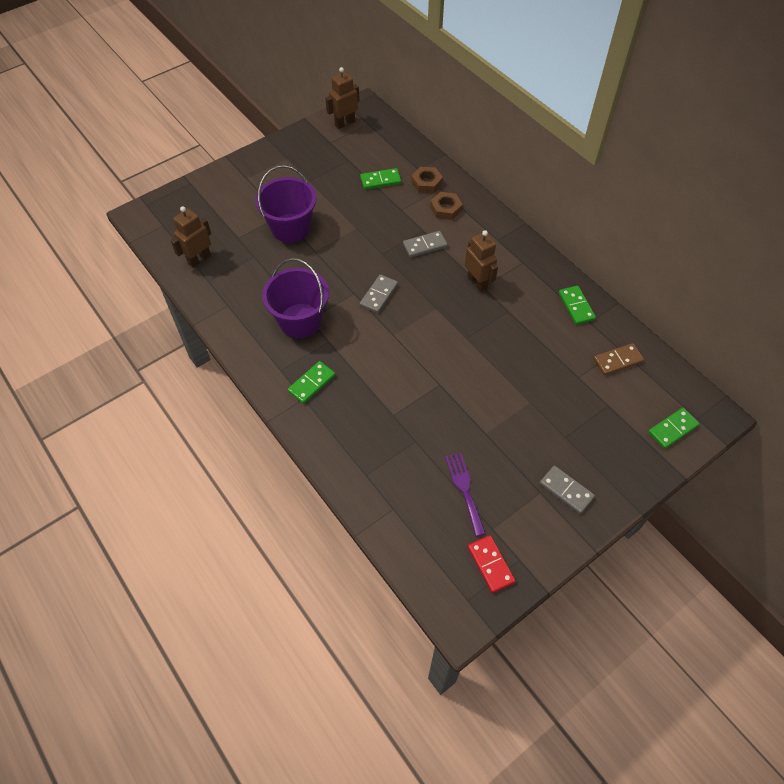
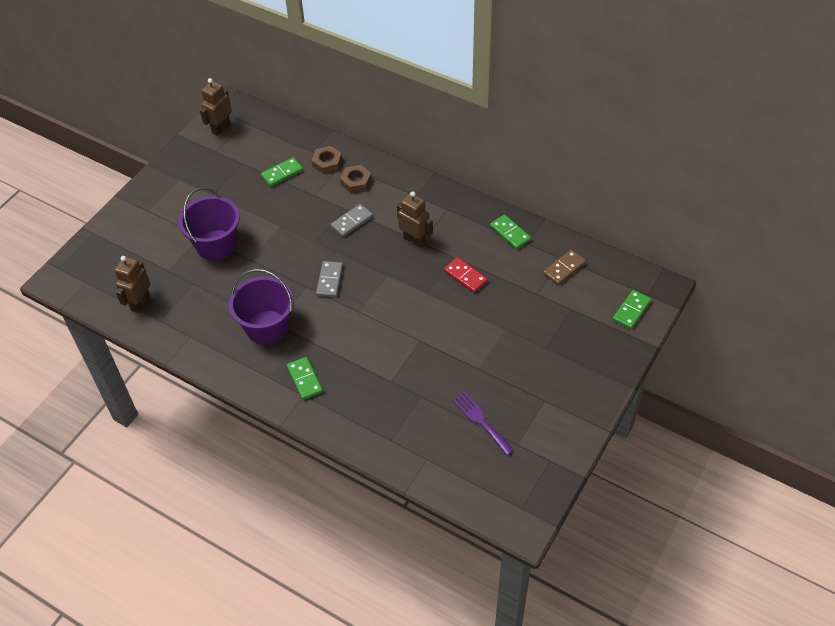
camera: 20 degrees left, 5 degrees down
(312, 383) = (305, 379): green domino -> green domino turned 45 degrees counterclockwise
(490, 564) = (528, 473): red domino -> red domino (465, 276)
(566, 490) = (565, 391): grey domino -> none

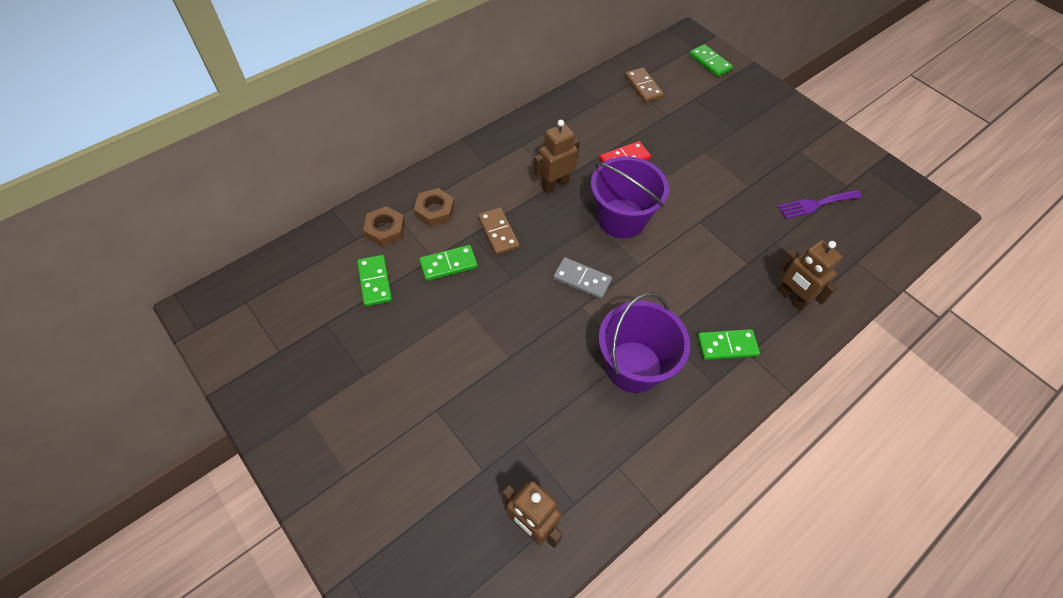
camera: 75 degrees left, 5 degrees up
(216, 245) = (464, 393): purple bucket -> purple bucket (621, 218)
(221, 128) = (237, 332): brown robot -> brown robot (791, 298)
(351, 222) = (498, 232): grey domino -> brown domino
(510, 233) = (580, 108): green domino -> green domino (448, 264)

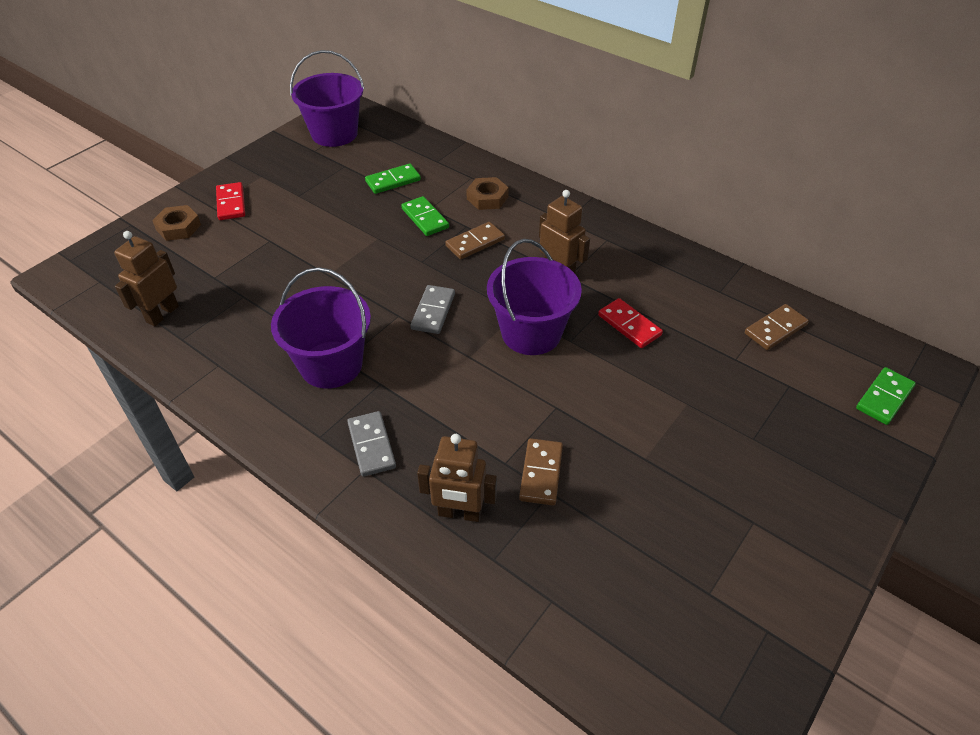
camera: 80 degrees right, 10 degrees down
(254, 326) = (334, 134): none -> purple bucket
(351, 449) = (231, 203): none -> red domino
(385, 229) = (453, 174): brown nut -> brown nut (178, 227)
(727, 346) = (371, 445): green domino -> grey domino
(759, 244) = (541, 473): none -> brown domino
(791, 298) = (459, 513): brown robot -> brown robot turned 120 degrees counterclockwise
(816, 204) = (646, 545): purple fork -> none

